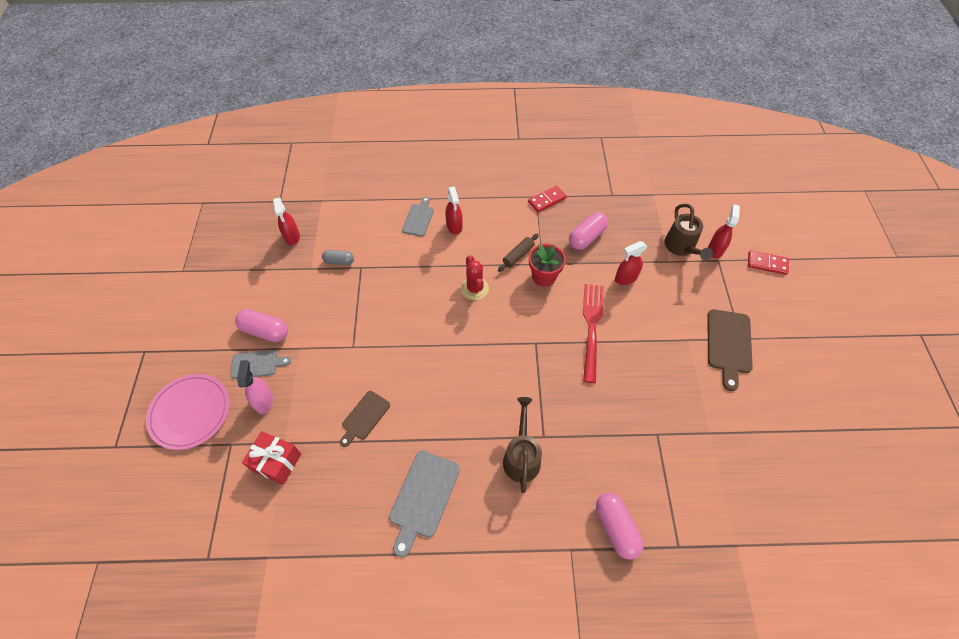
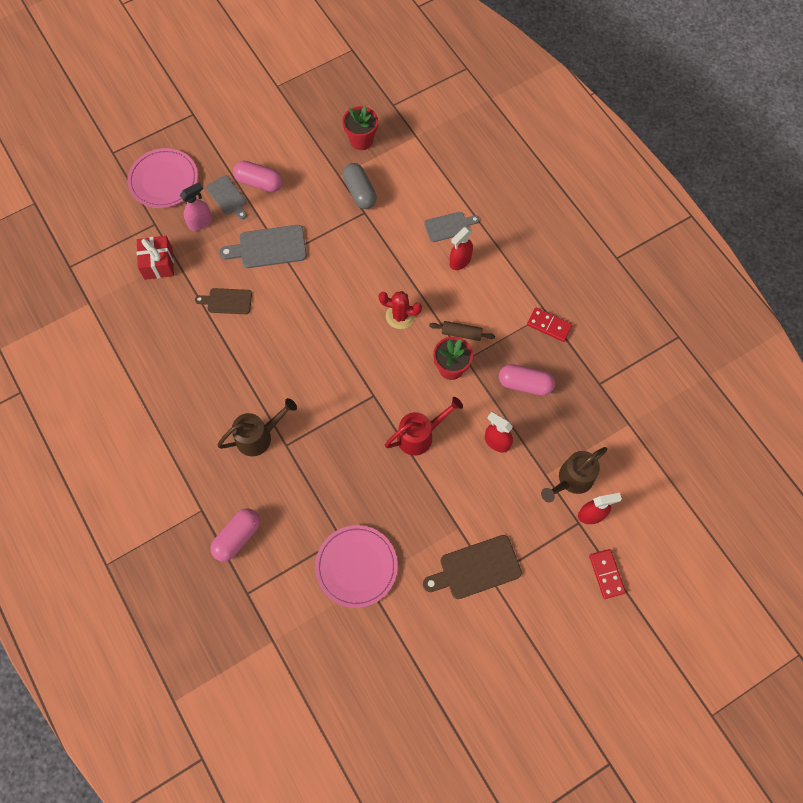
camera: 60 degrees right, 10 degrees up
(265, 331) = (259, 182): pink capsule -> pink capsule turned 60 degrees counterclockwise
(292, 237) = (361, 140): red spray bottle -> red flower pot
(339, 261) = (360, 192): grey capsule -> grey capsule, size x1.59
(423, 497) = (186, 381): grey cutting board -> grey cutting board (269, 247)
(474, 288) = (400, 316): red cactus -> red cactus turned 60 degrees clockwise
(591, 327) = (420, 435): red fork -> red watering can
(690, 434) = (356, 566): none -> pink plate

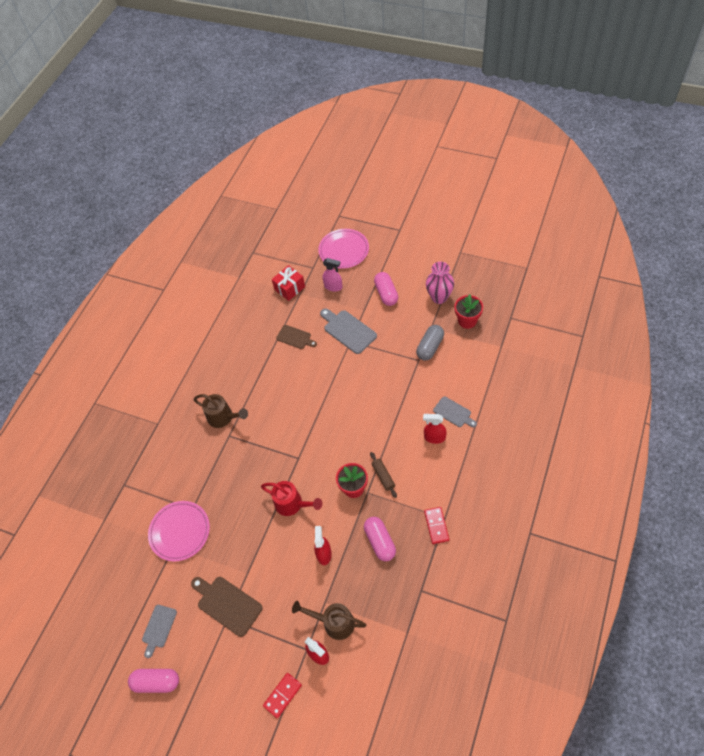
camera: 60 degrees right, 10 degrees down
(227, 197) = (362, 286): grey cutting board -> grey cutting board (159, 628)
(227, 301) = (295, 337): brown cutting board -> brown cutting board turned 150 degrees clockwise
(237, 537) = (154, 454): pink capsule -> pink capsule (157, 682)
(311, 142) = (439, 297): none -> pink vase
(400, 316) = (364, 432): red cactus -> none

